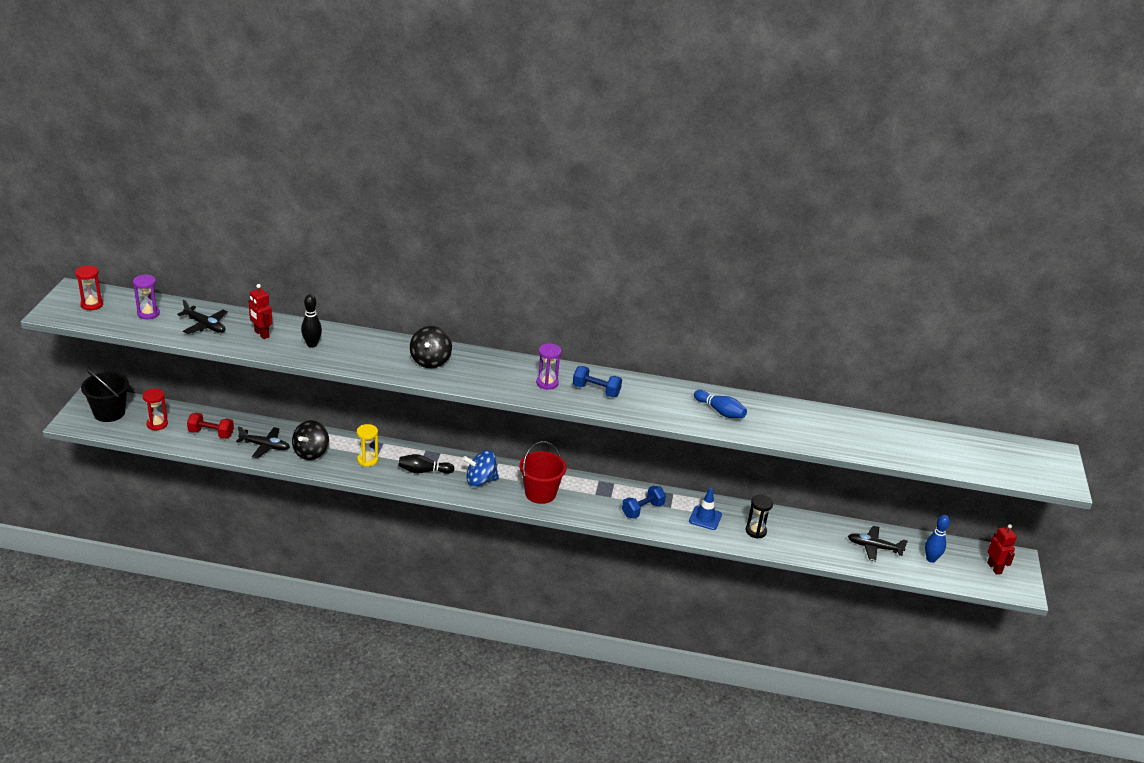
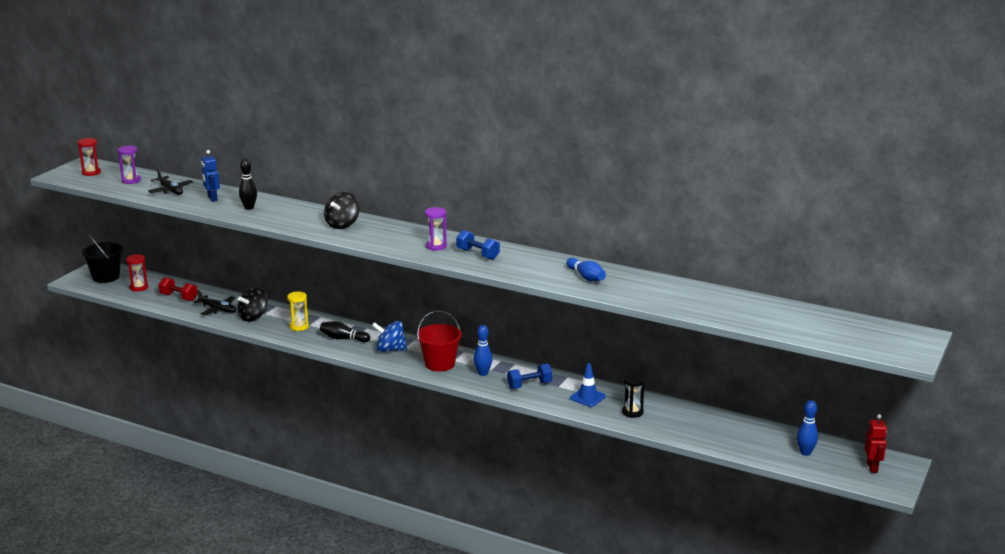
camera: 20 degrees right, 10 degrees down
(261, 334) = (212, 198): red robot -> blue robot
(589, 500) = (483, 373): none -> blue bowling pin
(874, 547) = (749, 437): black plane -> none

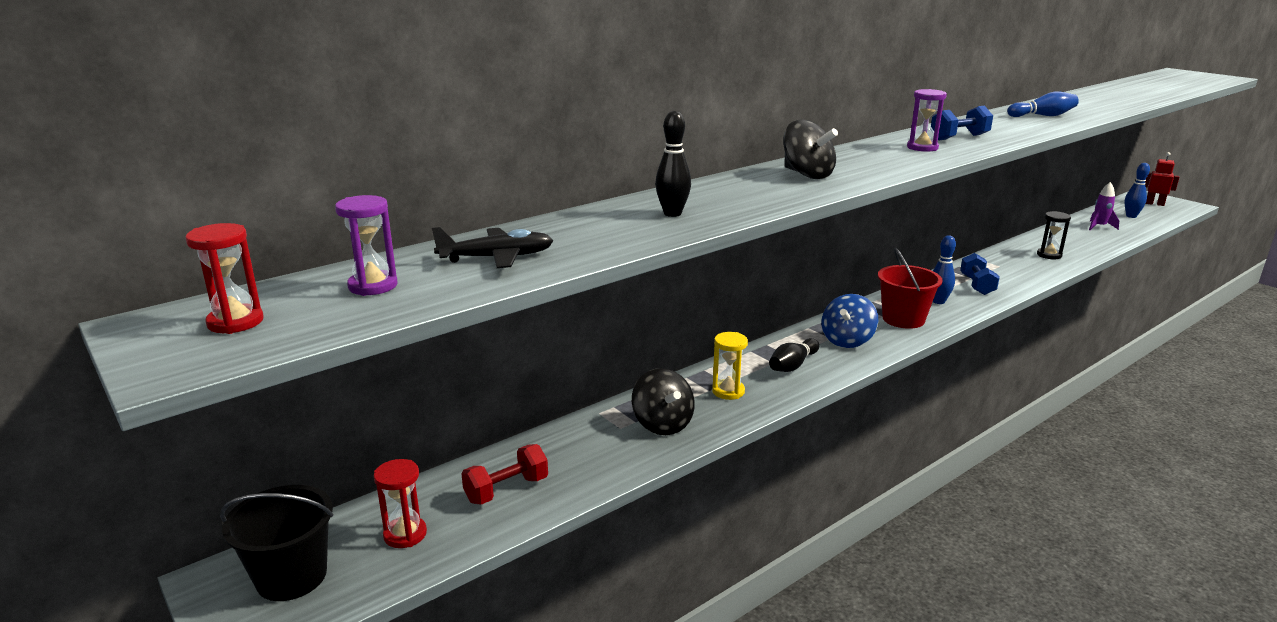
camera: 65 degrees left, 0 degrees up
(212, 198) = (591, 232): blue robot -> none
(218, 309) = (601, 454): black plane -> none
(587, 397) = (1012, 266): blue traffic cone -> none
(746, 435) = (1099, 227): none -> purple rocket

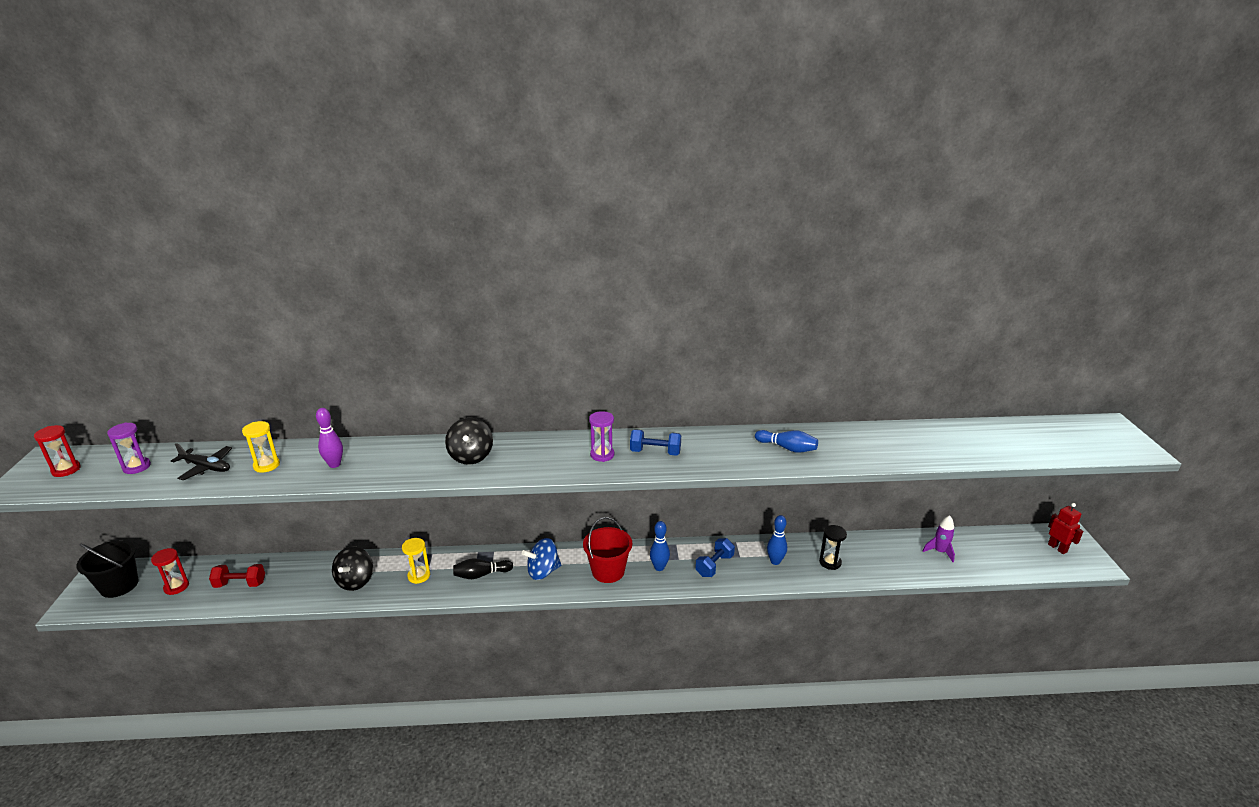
camera: 35 degrees right, 5 degrees up
(583, 235) = (266, 465): none -> yellow hourglass
(672, 213) = (334, 464): black bowling pin -> purple bowling pin
(1131, 216) = (999, 552): blue bowling pin -> blue bowling pin (775, 561)

